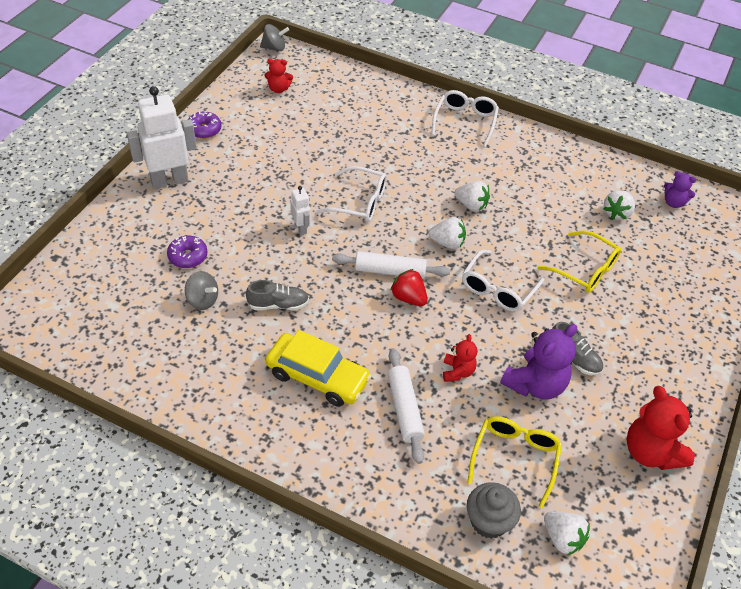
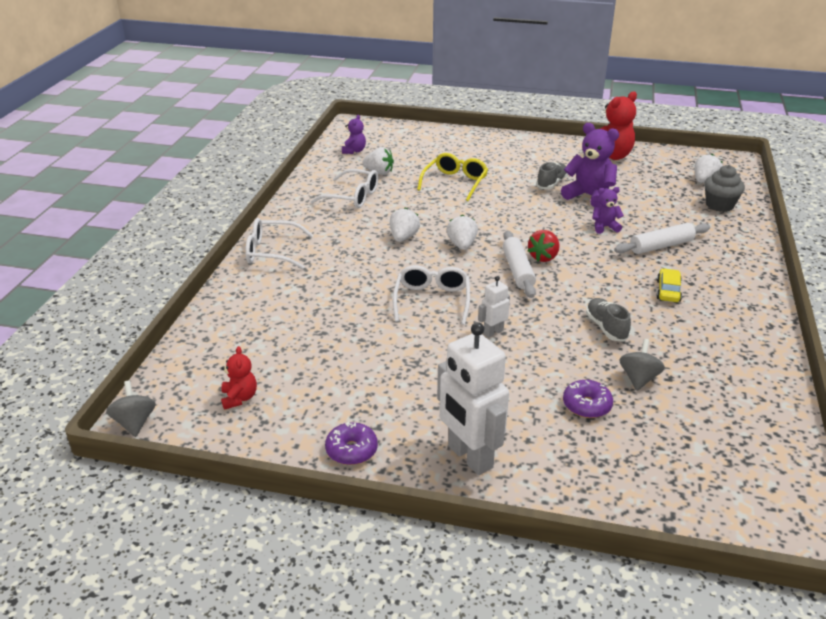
camera: 100 degrees left, 15 degrees down
(317, 377) = (668, 291): yellow car -> yellow car, size x0.53
(457, 371) = (604, 227): red teddy bear -> purple teddy bear
(498, 288) = (502, 217): white glasses -> white glasses (352, 197)
(514, 459) = (661, 200): yellow glasses -> none

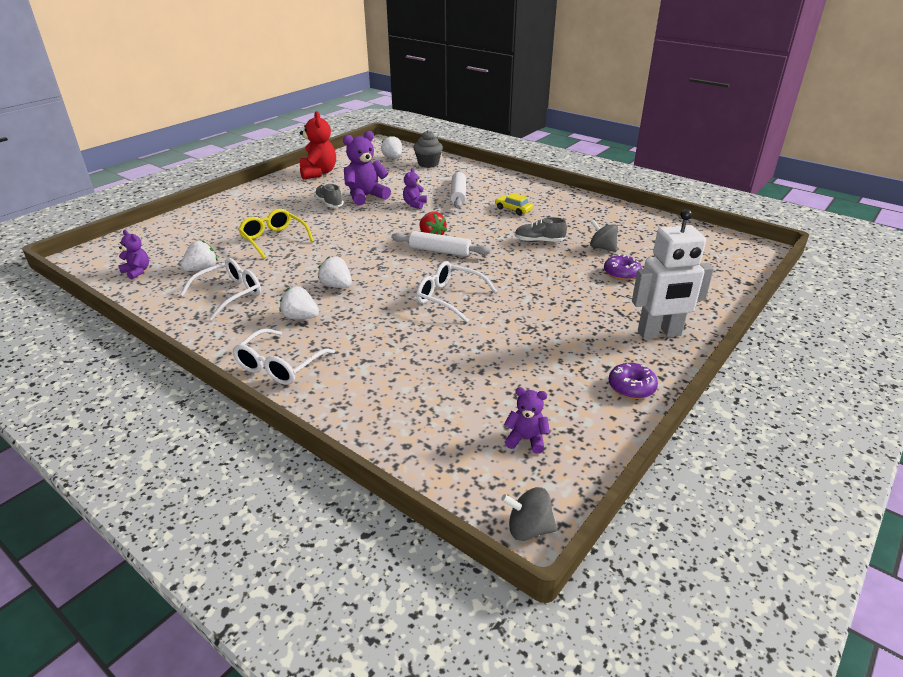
camera: 65 degrees left, 0 degrees up
(239, 398) = (526, 439): red teddy bear -> purple teddy bear
(462, 245) = (379, 263): white strawberry -> white strawberry (300, 317)
(493, 332) = (514, 283): white robot -> none

